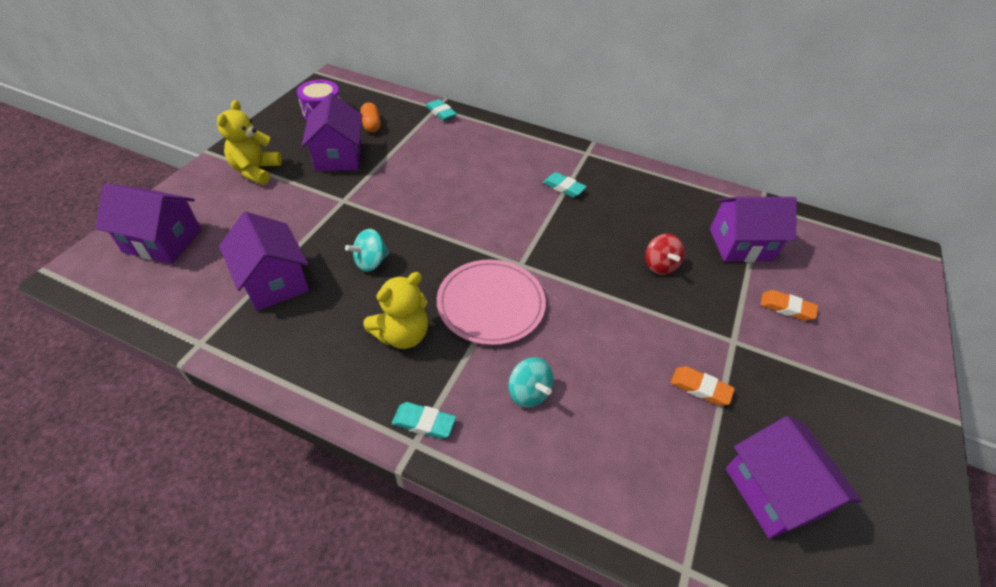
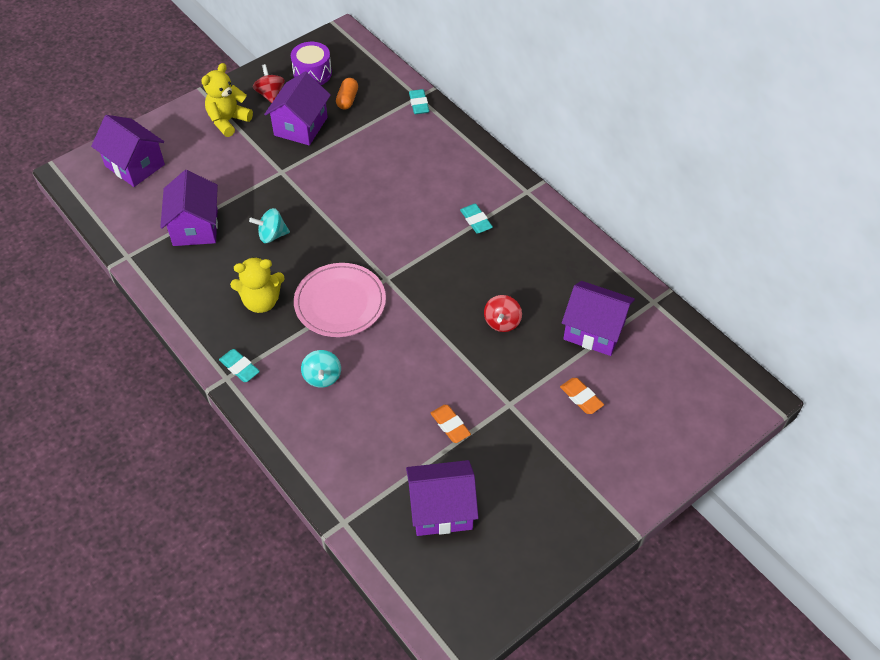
camera: 30 degrees right, 5 degrees up
(289, 138) = (270, 94): none -> red spinning top
(773, 492) = (441, 509): purple house -> purple house turned 75 degrees clockwise

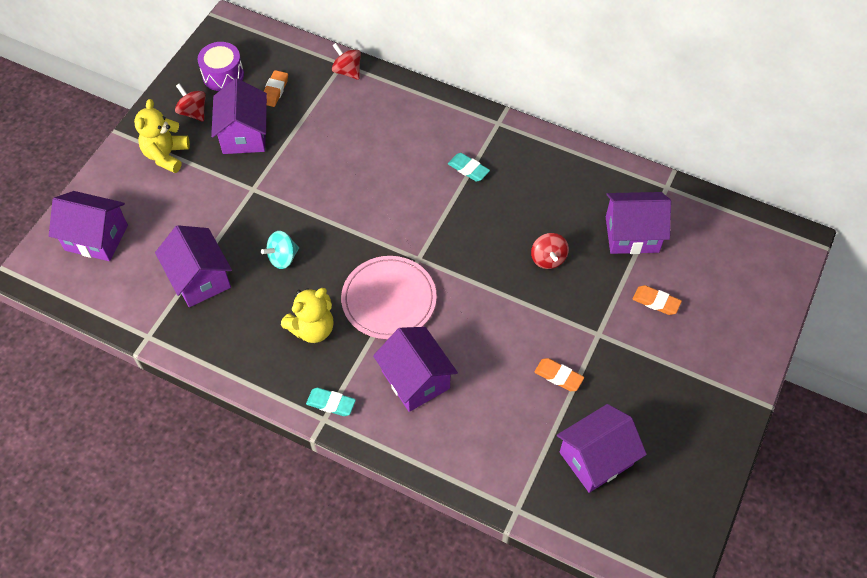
camera: 25 degrees left, 5 degrees up
(322, 377) = (415, 379): turquoise spinning top -> purple house
(347, 100) = (275, 91): orange capsule -> orange eraser
(419, 104) = (347, 71): turquoise eraser -> red spinning top

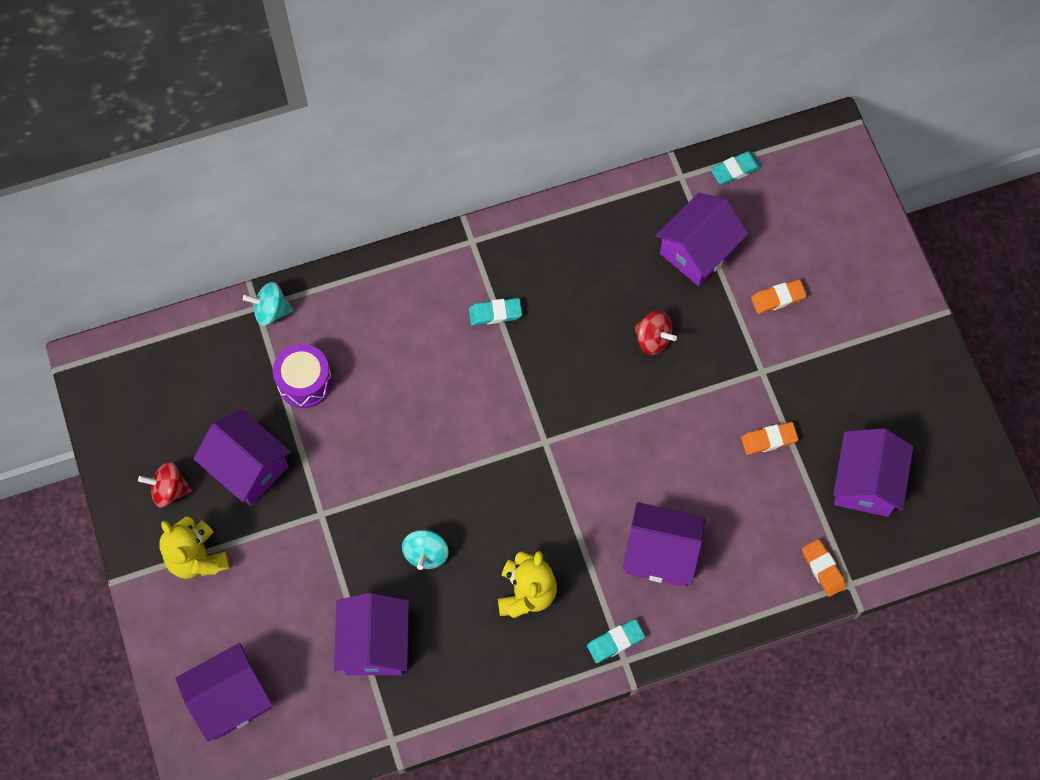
camera: 45 degrees left, 10 degrees up
(200, 279) = (375, 644): purple house -> purple house turned 75 degrees clockwise
(223, 75) = (152, 424): purple drum -> purple drum (304, 382)
(275, 91) = (224, 395): orange eraser -> orange eraser (823, 569)
(347, 71) = (271, 311): red spinning top -> turquoise spinning top
(389, 299) = (561, 504): pink plate -> none
(707, 210) = (735, 170): none -> turquoise eraser

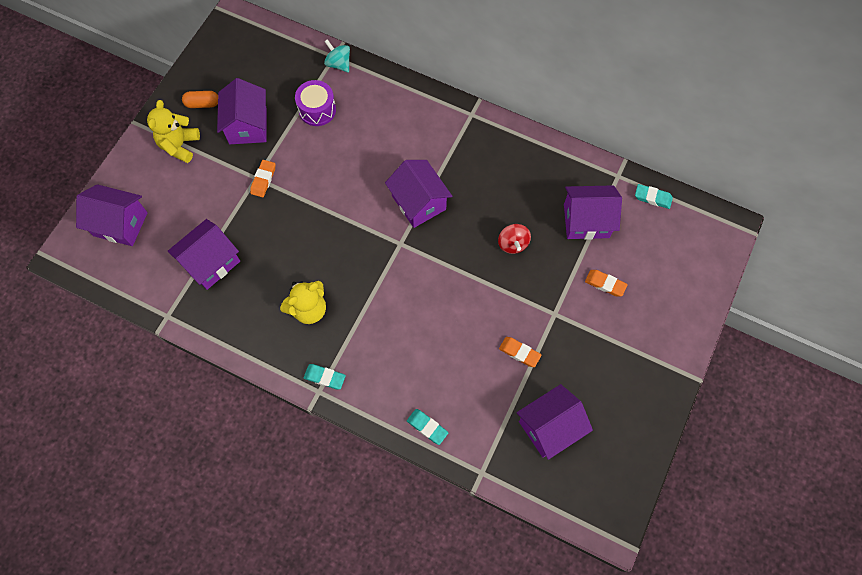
camera: 45 degrees right, 0 degrees up
(169, 490) = (202, 104): red spinning top -> orange capsule
(426, 554) = (282, 243): turquoise spinning top -> none
(495, 313) = (444, 159): turquoise eraser -> turquoise eraser (427, 427)
(660, 553) = (397, 355): purple house -> purple house (419, 202)
(823, 569) = (475, 449): orange eraser -> orange eraser (263, 180)

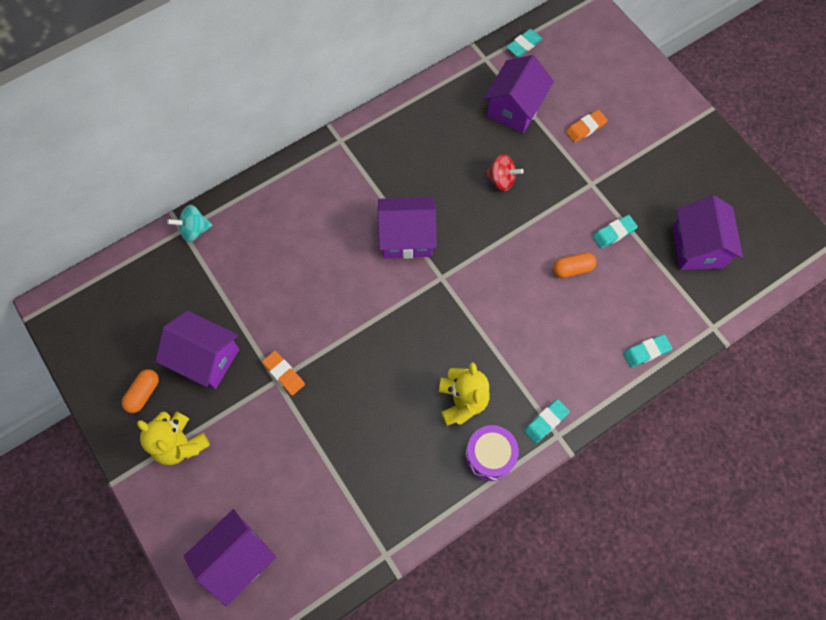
camera: 60 degrees left, 0 degrees up
(211, 262) = (349, 476): purple house -> none
(317, 110) = (235, 278): purple drum -> purple drum (489, 456)
(466, 335) = (572, 269): none -> orange capsule
(519, 352) = (613, 233): orange eraser -> turquoise eraser

